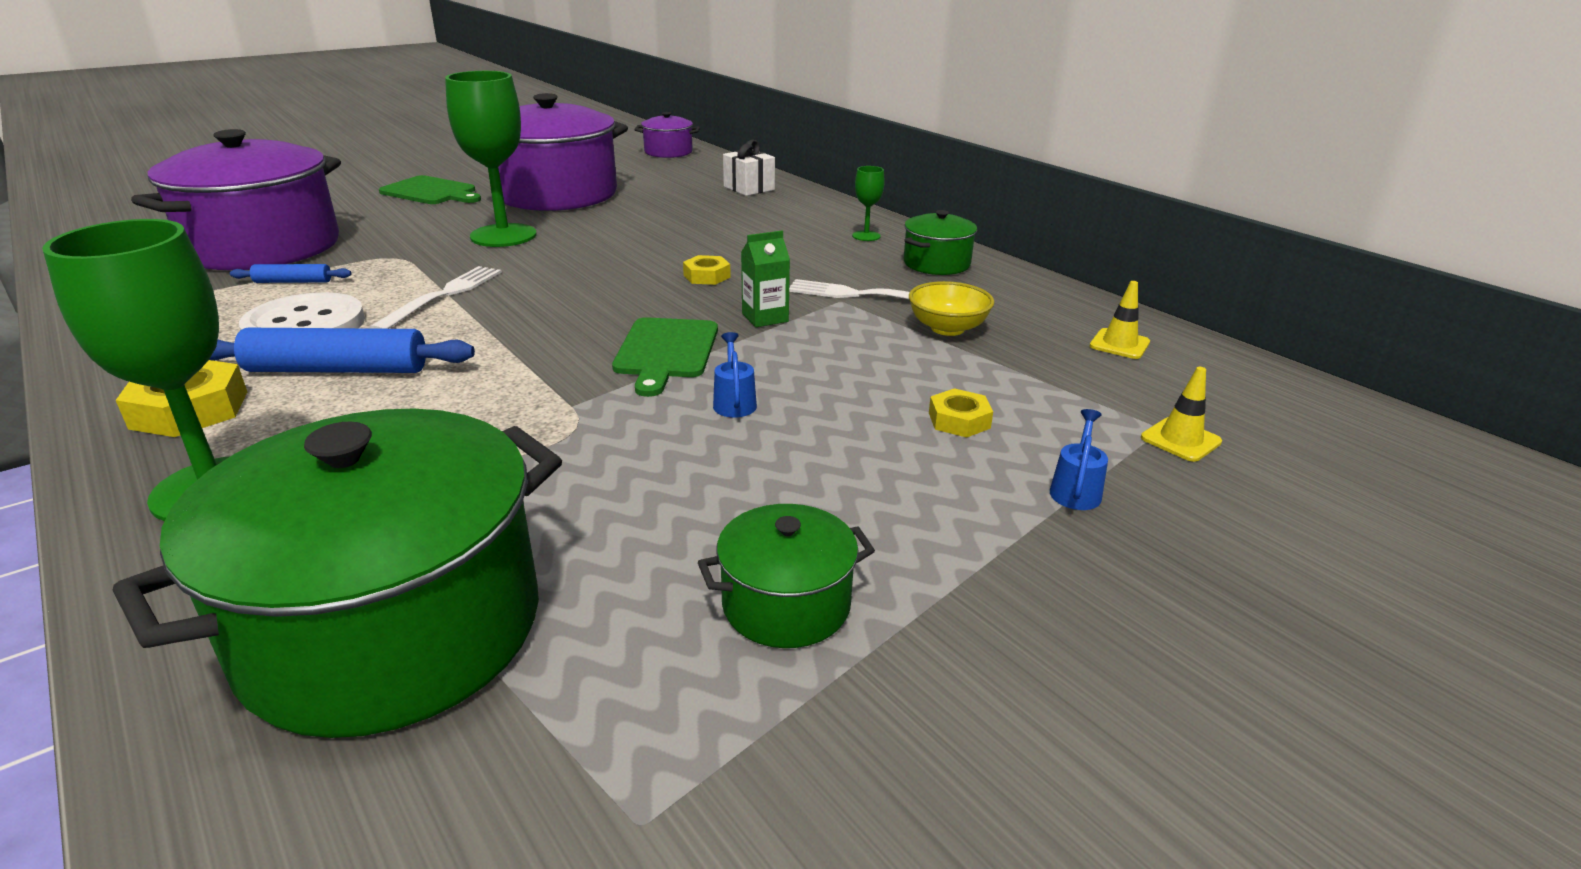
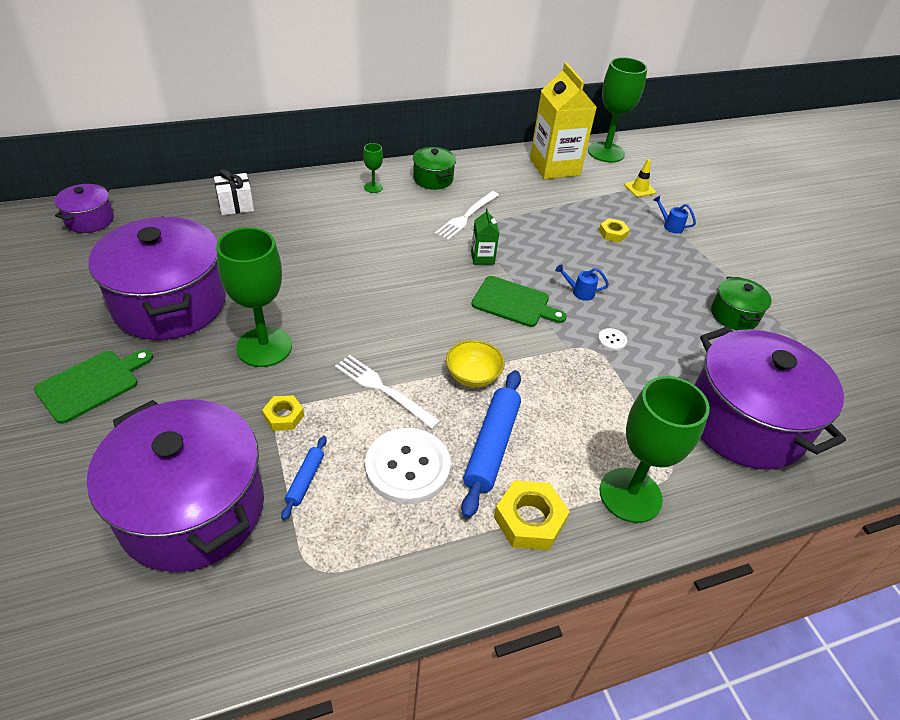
camera: 75 degrees left, 15 degrees up
(394, 629) = (745, 422): green pot -> purple pot
(610, 444) = (612, 340): none -> white button
(707, 276) = (408, 264): yellow nut -> yellow nut (283, 416)
(947, 328) = (520, 205): yellow bowl -> yellow bowl (473, 376)
(1119, 344) = (554, 167): yellow traffic cone -> yellow carton
(1269, 390) = (606, 152): none -> green goblet

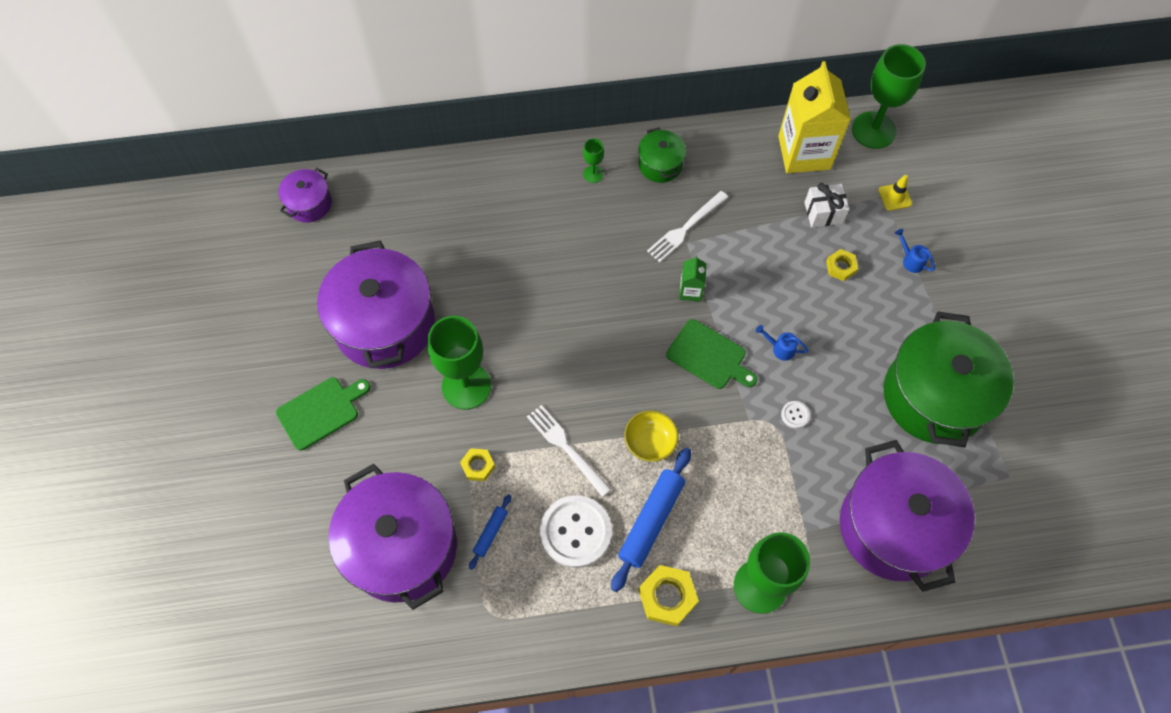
camera: 15 degrees right, 20 degrees up
(236, 205) = (449, 192): white gift -> white gift (823, 213)
(734, 315) = (934, 396): green pot -> green pot, size x2.13

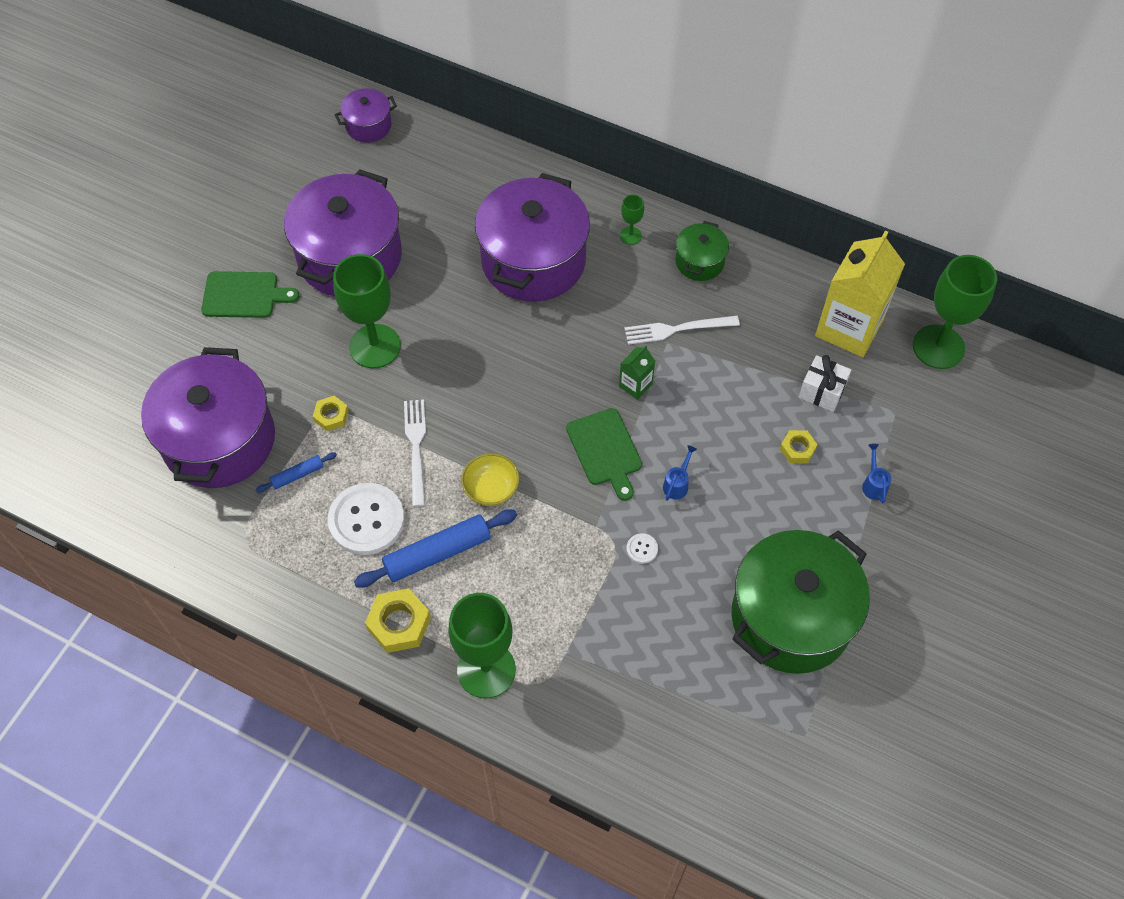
camera: 35 degrees right, 5 degrees down
(780, 348) = (677, 484): blue watering can -> blue watering can turned 60 degrees clockwise
(893, 527) = (651, 703): purple pot -> purple pot (533, 261)
(895, 197) = (907, 418): yellow traffic cone -> none

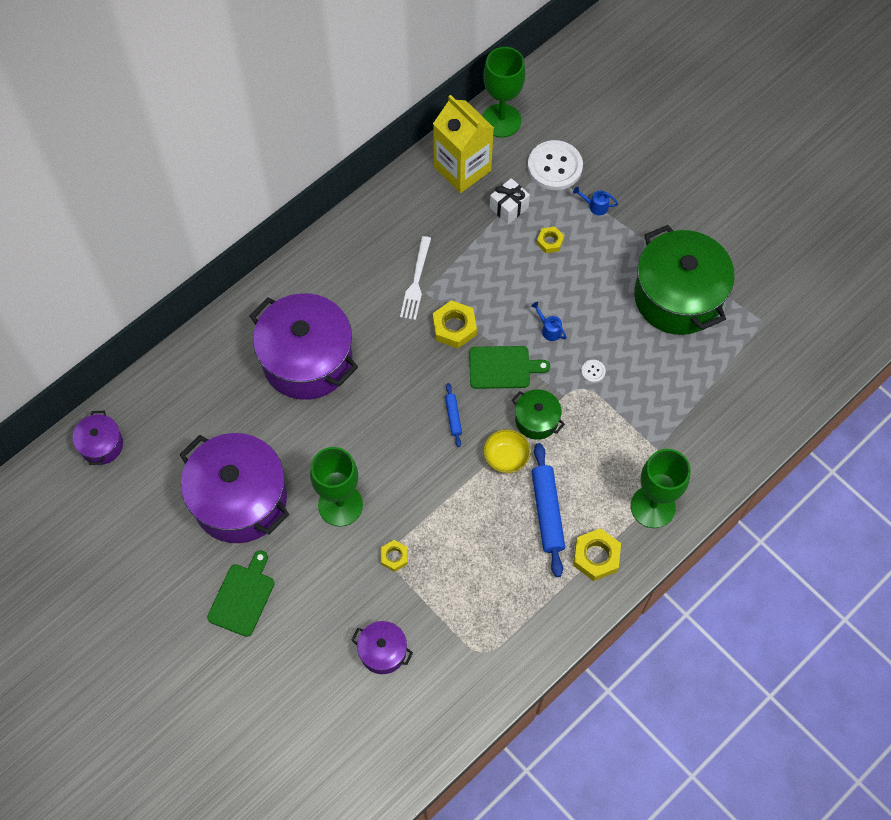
camera: 70 degrees left, 5 degrees up
(219, 440) = (383, 651): purple pot -> purple pot, size x0.47
(297, 475) = (440, 597): blue rolling pin -> blue rolling pin (453, 417)
(366, 520) = (500, 556): white button -> white button (554, 166)
(416, 447) = (449, 501): white fork -> none
(630, 235) = (314, 282): green goblet -> none
(635, 385) = (454, 327): green carton -> yellow nut
(699, 262) = (360, 243): green pot -> green pot (536, 420)

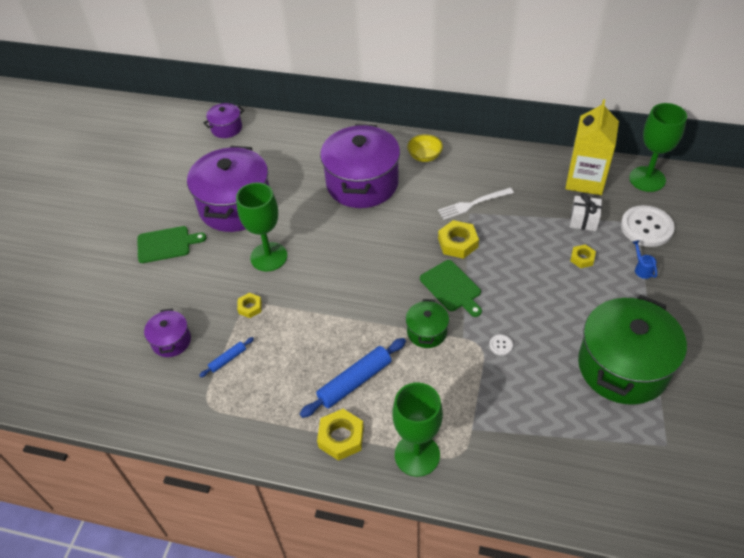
camera: 60 degrees right, 15 degrees down
(453, 417) = (386, 281): blue rolling pin -> blue rolling pin (228, 359)
(506, 457) = (380, 330): yellow bowl -> yellow bowl (424, 156)
(549, 329) = (509, 298): blue watering can -> none

